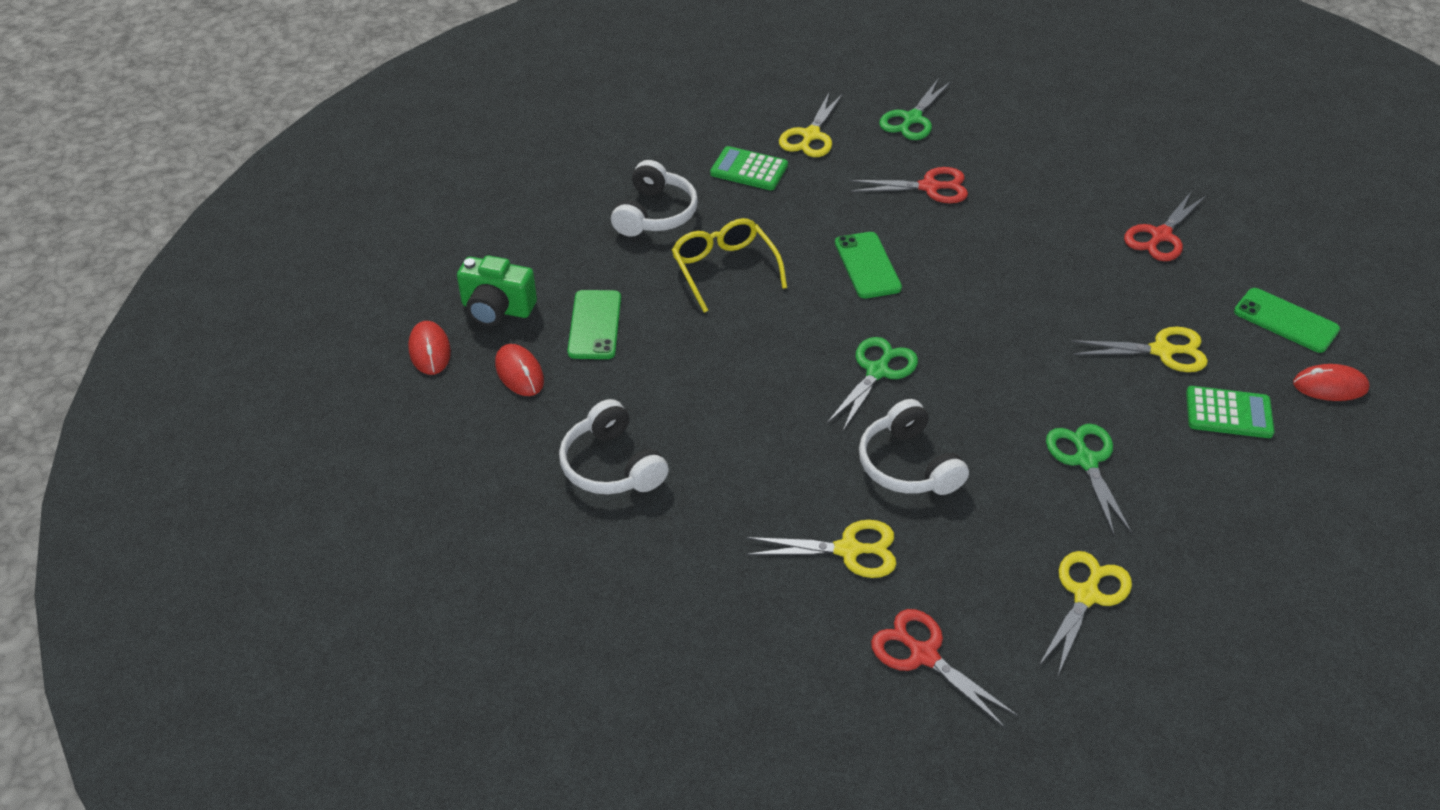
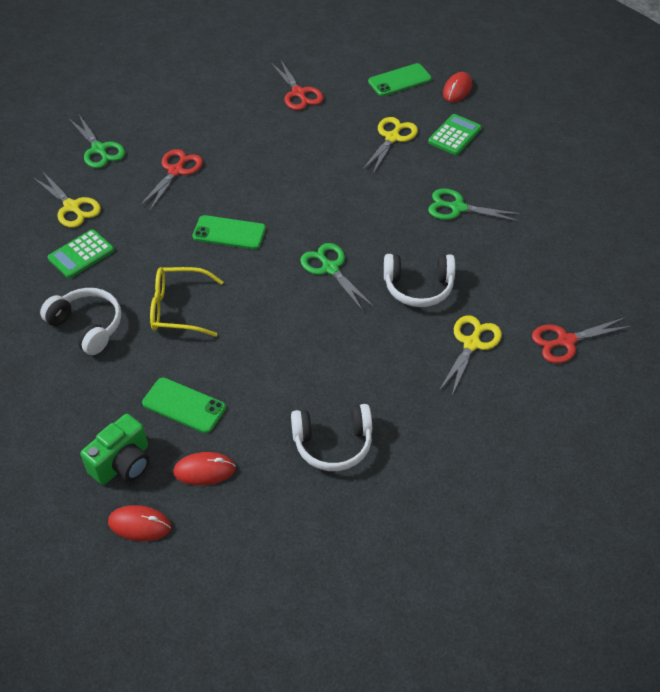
camera: 65 degrees left, 5 degrees up
(1086, 595) = (554, 252): yellow scissors -> none

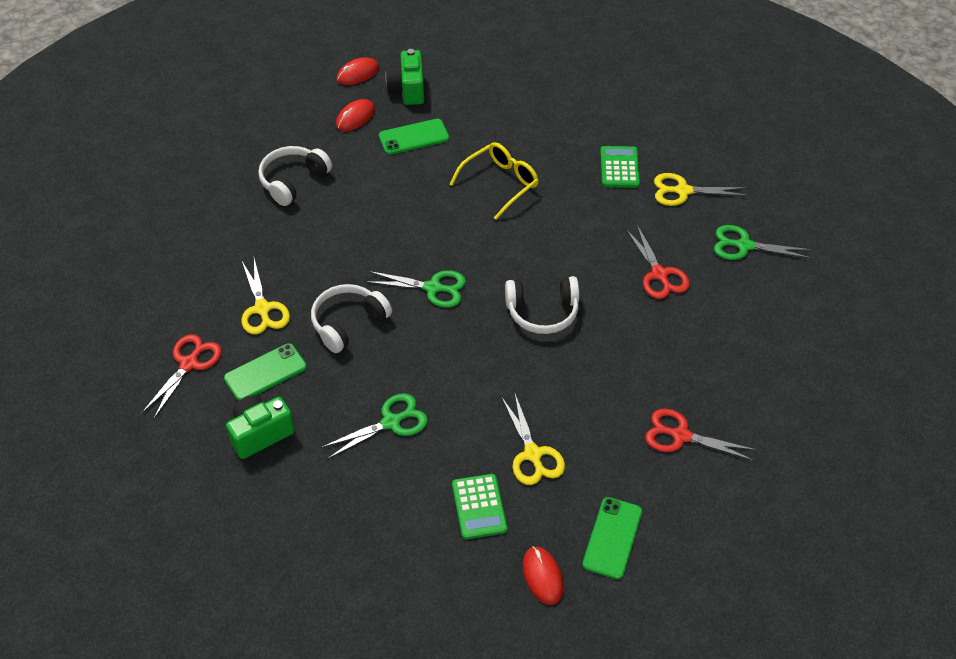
camera: 135 degrees right, 0 degrees up
(87, 326) = (541, 133): white headphones -> white headphones (542, 312)
(229, 233) = (544, 258): green phone -> green phone (265, 373)
(553, 258) = (260, 434): none -> green camera

